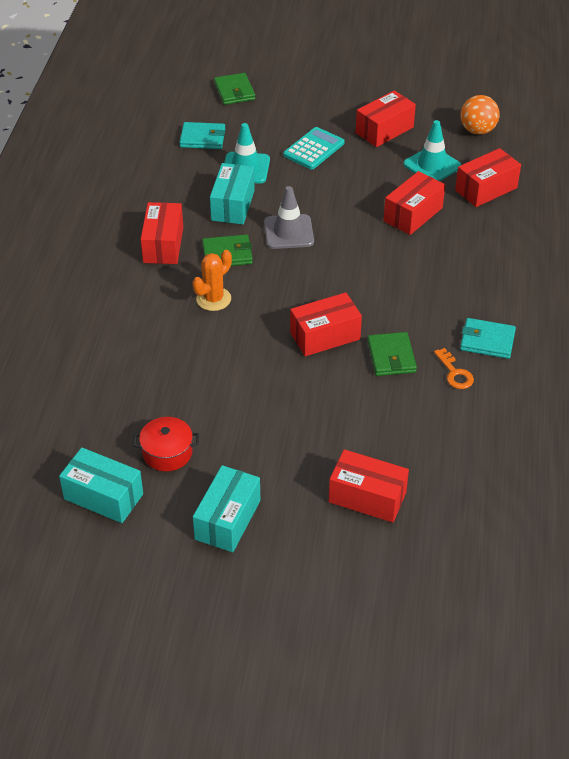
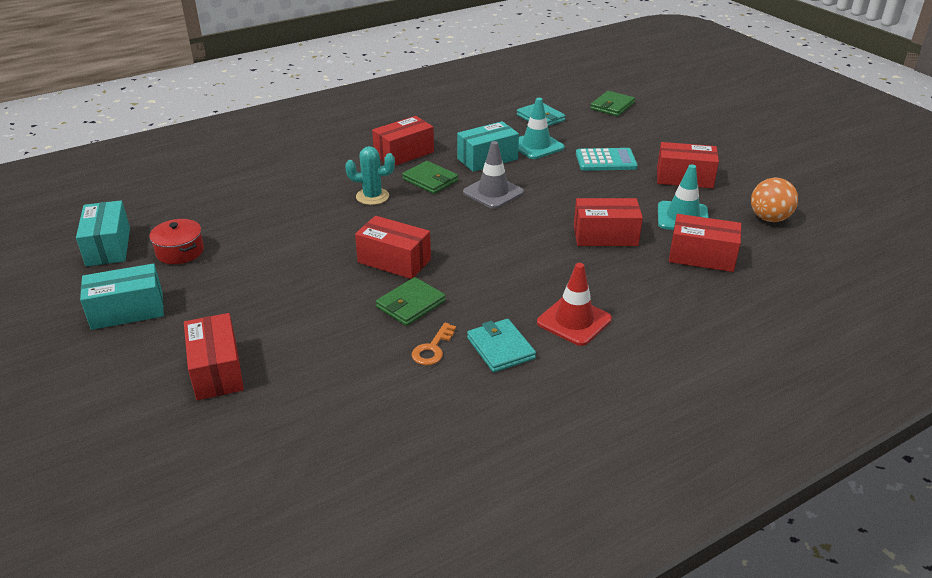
camera: 50 degrees right, 10 degrees down
(213, 299) = (372, 196): orange cactus -> turquoise cactus
(493, 290) = (574, 321): none -> red traffic cone

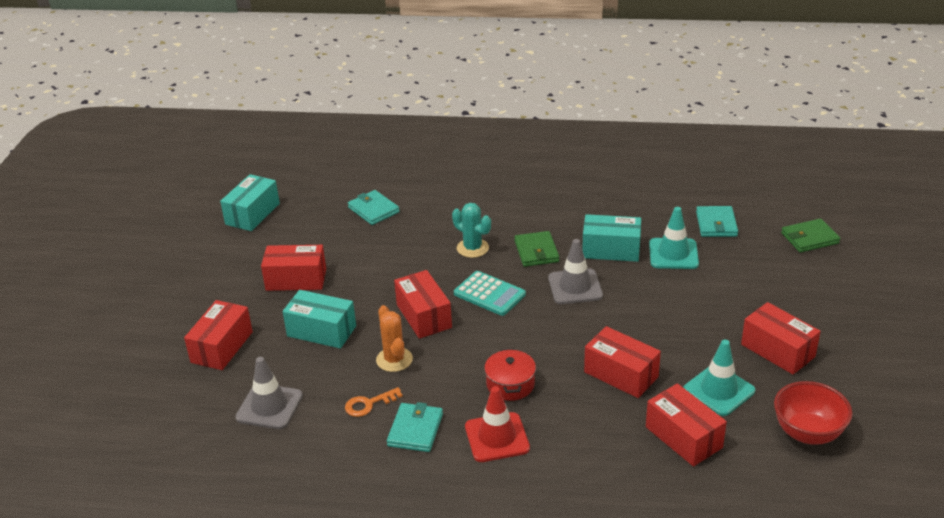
camera: 40 degrees right, 0 degrees up
(127, 311) = (216, 273): turquoise box -> turquoise box (321, 331)
(180, 251) = (291, 239): red pot -> red pot (510, 384)
(240, 200) = (373, 210): none -> turquoise wallet
(337, 397) = (269, 407): none -> grey traffic cone
(404, 153) = (545, 215): red box -> red box (296, 279)
(410, 304) = (394, 360): green wallet -> orange cactus
(606, 160) = (721, 298): turquoise calculator -> turquoise calculator (489, 294)
(769, 218) = (807, 433): orange ball -> red bowl

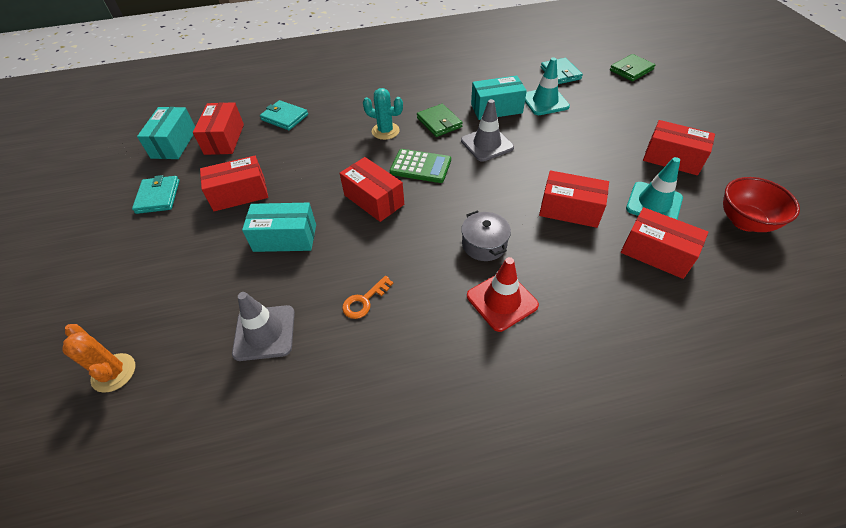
camera: 20 degrees left, 15 degrees up
(222, 347) = (189, 280): red box -> red box (224, 139)
(394, 360) = (367, 248): orange cactus -> orange cactus (114, 373)
(415, 430) = (422, 315): turquoise wallet -> turquoise wallet (158, 197)
(489, 294) = (420, 166): turquoise calculator -> green calculator
(510, 384) = (484, 244): red pot -> grey pot

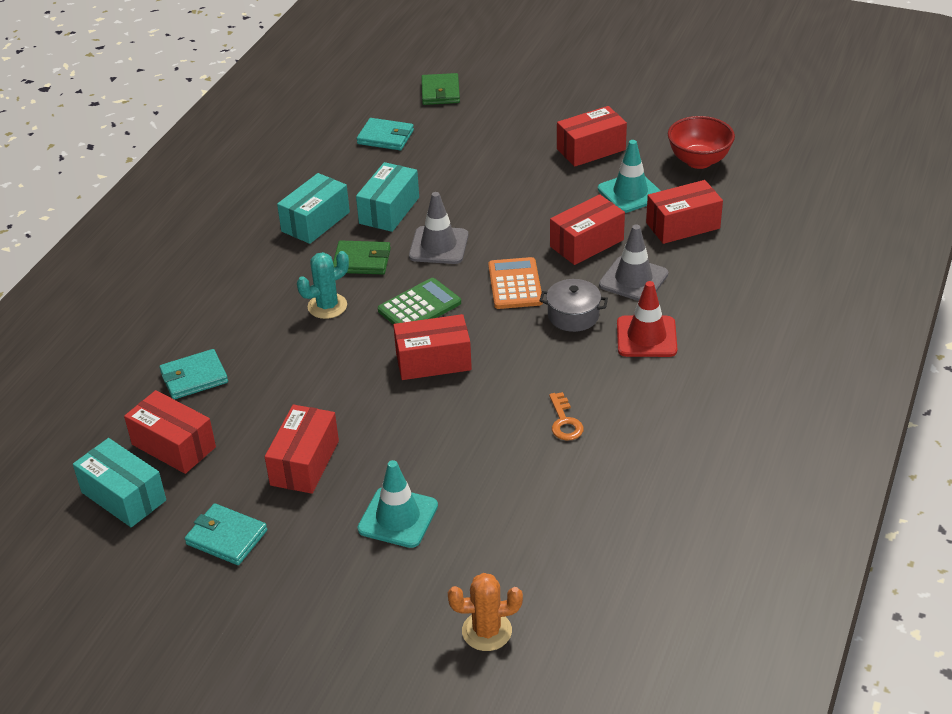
camera: 55 degrees left, 10 degrees down
(264, 333) = (538, 504): grey traffic cone -> grey traffic cone (633, 279)
(285, 238) = (420, 448): turquoise box -> turquoise box (315, 222)
(486, 197) = (515, 284): none -> orange calculator
(545, 102) = (419, 173): turquoise traffic cone -> turquoise traffic cone (398, 517)

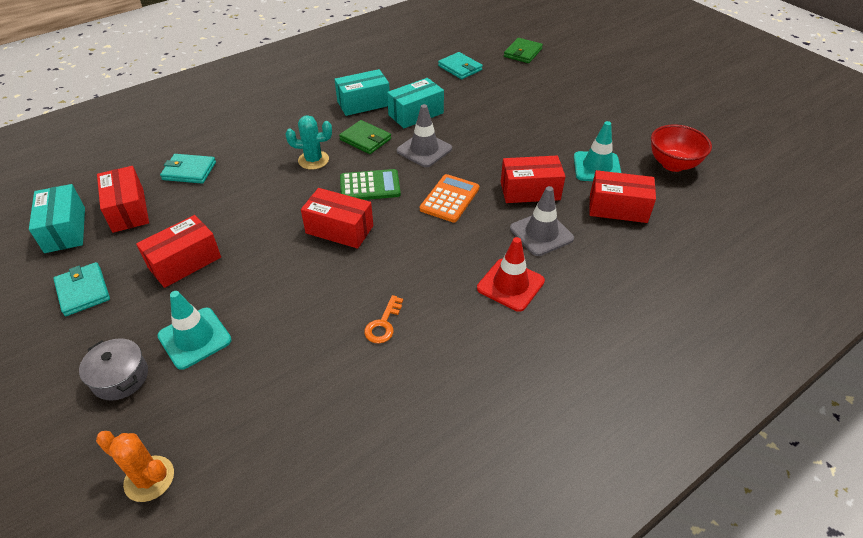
camera: 30 degrees right, 5 degrees up
(573, 315) = (469, 241): grey pot -> grey pot (120, 377)
(591, 149) = (594, 125): red box -> none

